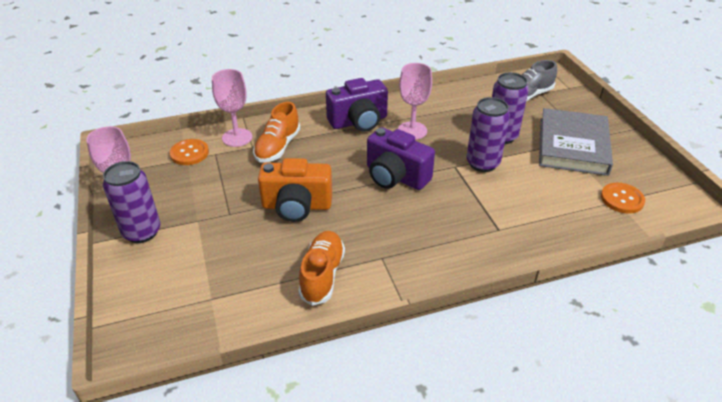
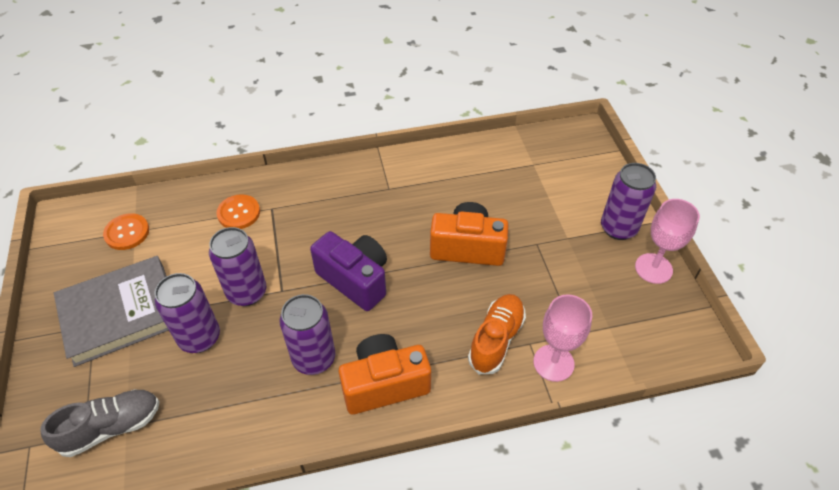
camera: 175 degrees left, 10 degrees up
(189, 153) = (608, 337): orange button -> orange button (239, 213)
(322, 275) = (442, 176): orange shoe -> none
(358, 121) = (384, 384): purple camera -> orange camera
(412, 130) = (314, 358): pink goblet -> purple can
(572, 146) = (120, 313): grey book -> grey book turned 45 degrees clockwise

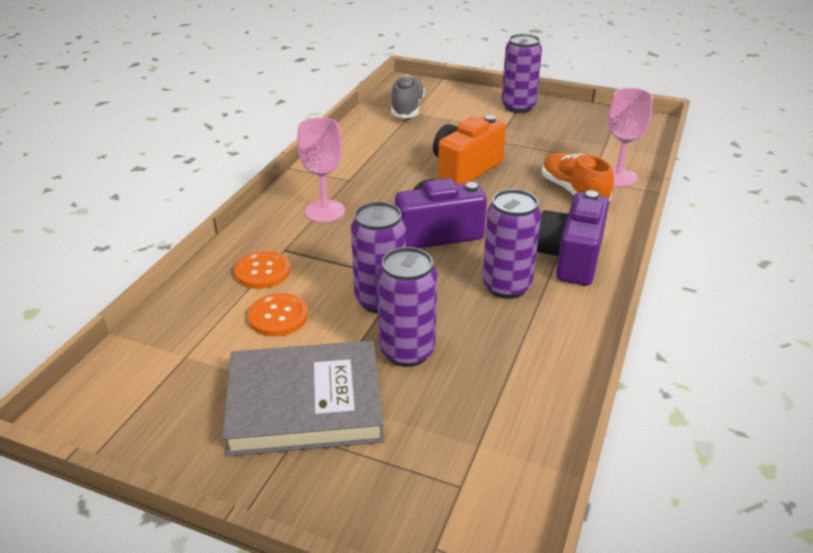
camera: 55 degrees left, 15 degrees down
(111, 427) = (469, 458): grey shoe -> grey shoe (407, 109)
(120, 313) = (305, 403): grey book -> grey book turned 75 degrees clockwise
(127, 233) = (180, 362): orange button -> orange button (278, 316)
(384, 384) = (571, 258): orange camera -> purple camera
(653, 268) = (569, 110): pink goblet -> pink goblet (324, 211)

